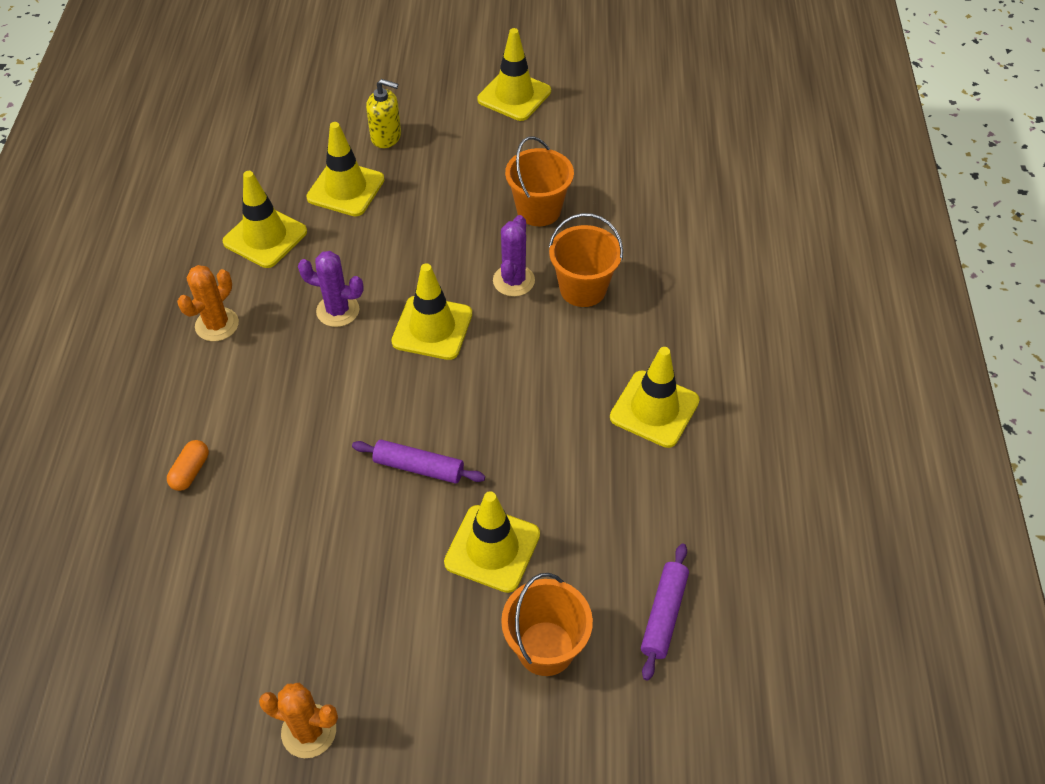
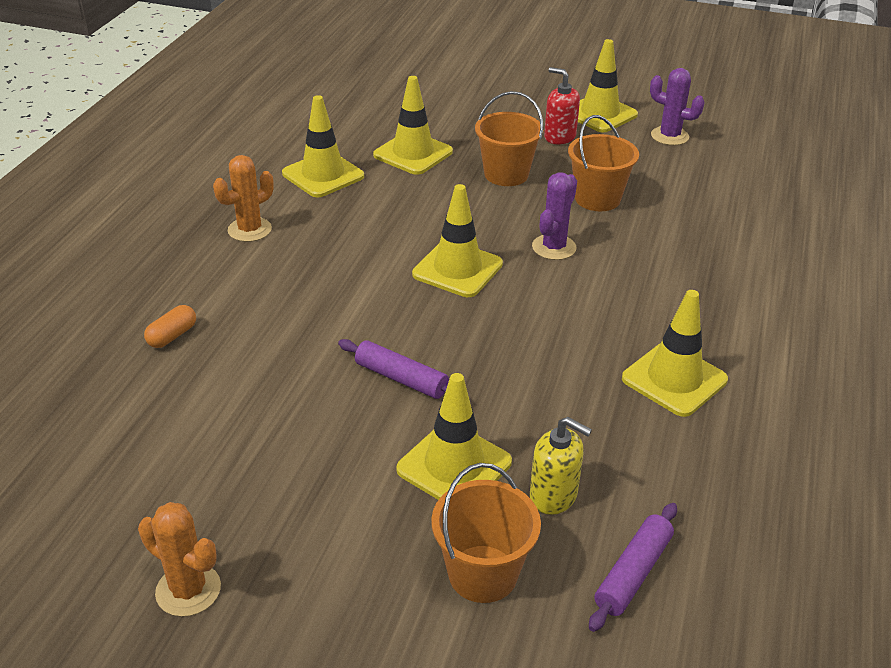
camera: 15 degrees right, 15 degrees down
(338, 310) = (369, 239): purple cactus -> purple cactus (669, 136)
(386, 137) = (466, 124): yellow soap dispenser -> yellow soap dispenser (554, 495)
(483, 135) = (559, 137): none -> red soap dispenser
(583, 289) = (624, 266): orange bucket -> orange bucket (506, 174)

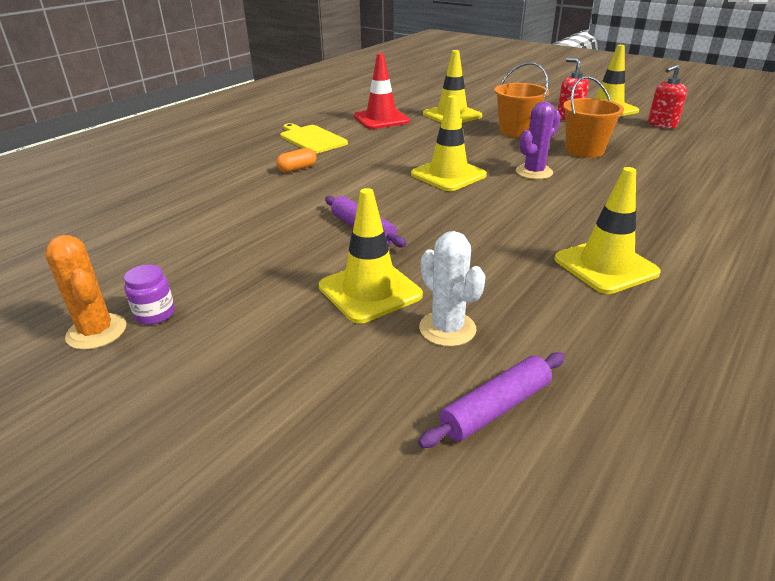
camera: 20 degrees right, 5 degrees down
(172, 336) = (216, 183): orange capsule -> orange capsule (297, 168)
(238, 551) = (155, 314): none -> purple jar
(249, 230) = (311, 139): orange cactus -> yellow cutting board
(323, 175) = (381, 119): yellow traffic cone -> red traffic cone
(482, 574) = (345, 375): orange bucket -> none
(554, 495) = (447, 329): yellow soap dispenser -> white cactus
(669, 136) = (661, 124): purple cactus -> red soap dispenser

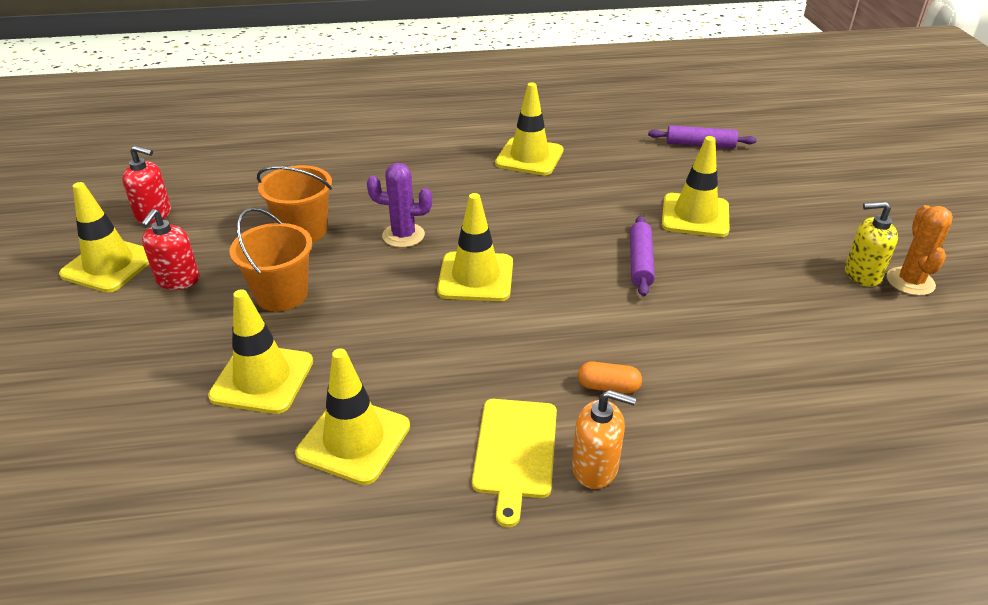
camera: 135 degrees left, 5 degrees up
(155, 314) = (862, 274): purple jar -> yellow soap dispenser
(269, 147) = (595, 468): none -> orange soap dispenser
(381, 119) = (354, 440): red traffic cone -> yellow traffic cone
(447, 329) = (676, 177): white cactus -> none

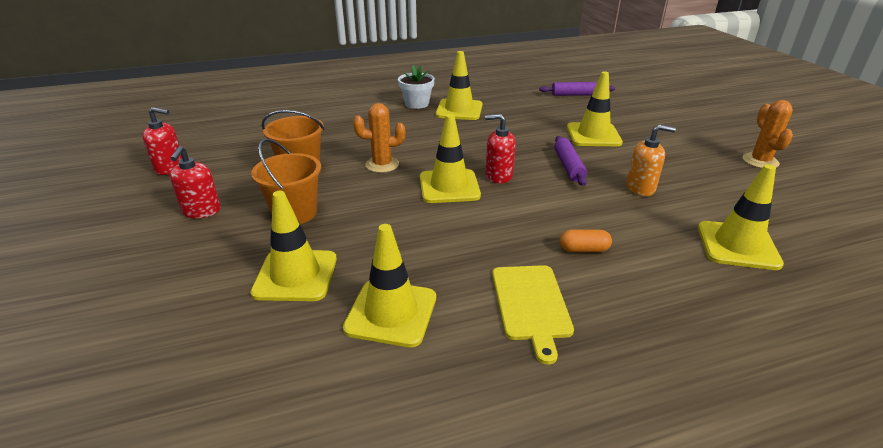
camera: 10 degrees left, 5 degrees down
(109, 265) = (137, 206): yellow traffic cone -> yellow traffic cone (737, 245)
(403, 235) = (382, 165): purple cactus -> orange cactus
(477, 142) = (416, 104): none -> white flower pot
(543, 267) = (498, 176): none -> red soap dispenser
(595, 468) = (600, 308): orange soap dispenser -> orange soap dispenser (640, 188)
(862, 274) = (725, 160): yellow soap dispenser -> none

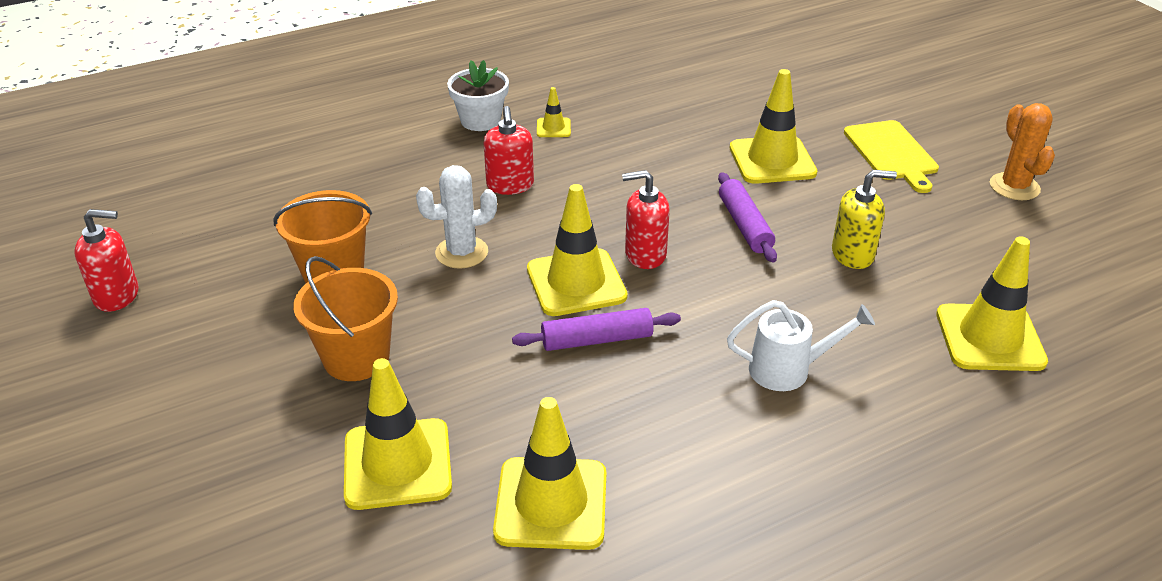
camera: 10 degrees left, 5 degrees up
(201, 211) = (208, 372): red soap dispenser -> red soap dispenser (510, 185)
(382, 165) = (461, 252): orange cactus -> white cactus
(459, 110) = (553, 128): yellow traffic cone -> yellow traffic cone, size x0.48
(531, 305) = (733, 465): yellow cutting board -> yellow cutting board (891, 153)
(576, 95) = (733, 78): purple rolling pin -> purple rolling pin (597, 339)
(583, 249) = (789, 370): orange capsule -> white watering can
(640, 188) = (853, 254): orange soap dispenser -> yellow soap dispenser

